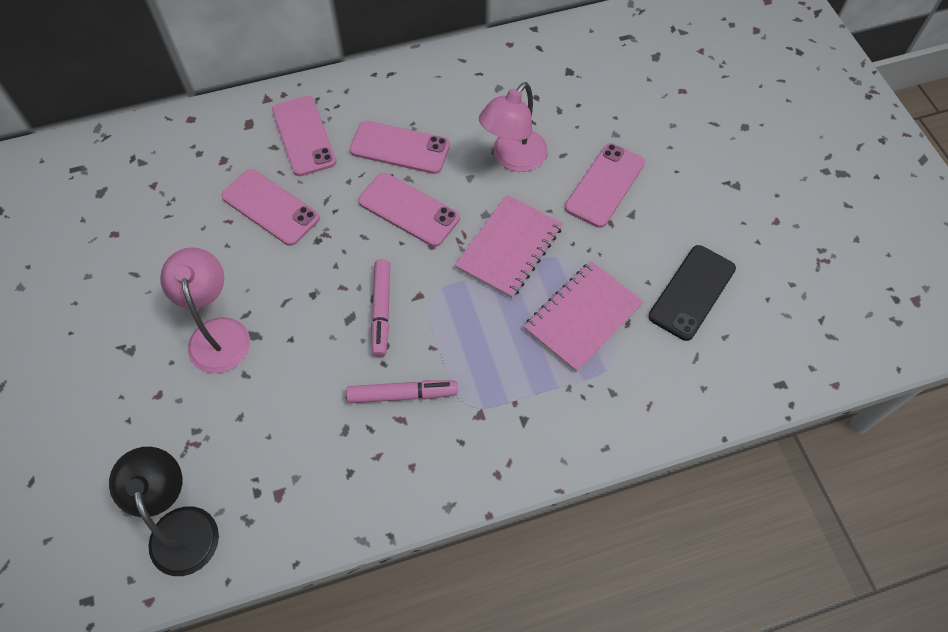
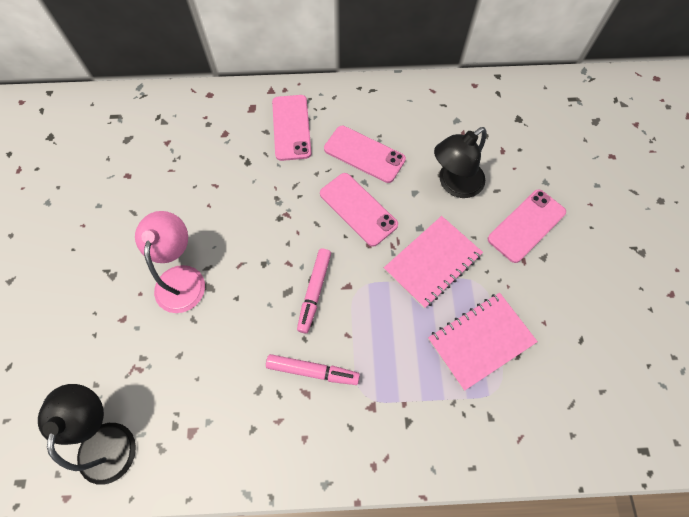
camera: 15 degrees right, 5 degrees up
(270, 207) = (250, 181): pink phone -> none
(513, 158) = (454, 184): pink lamp -> black lamp
(692, 292) = (581, 342): black phone -> none

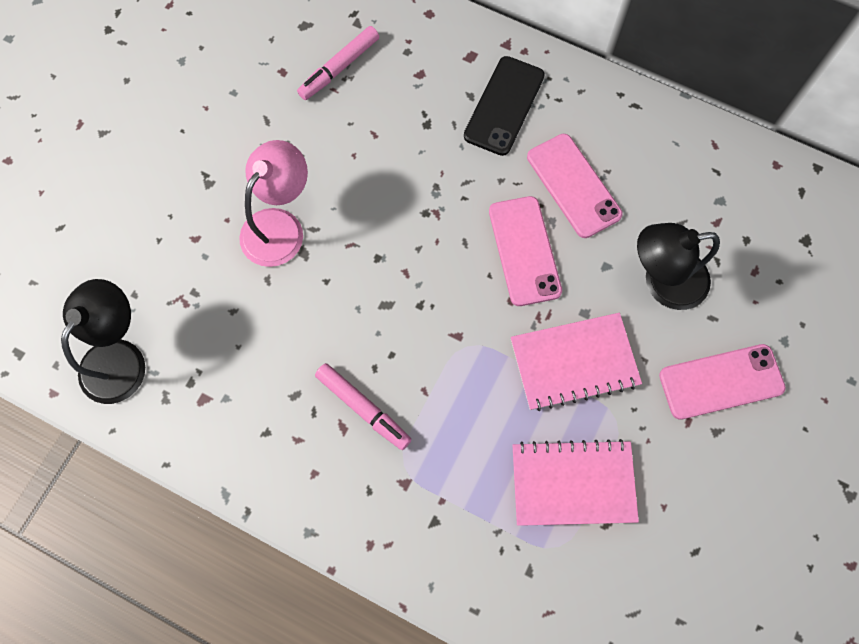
camera: 30 degrees right, 5 degrees up
(291, 127) = (504, 106): pink phone -> black phone
(314, 292) = (416, 321): pink marker -> pink marker (339, 68)

